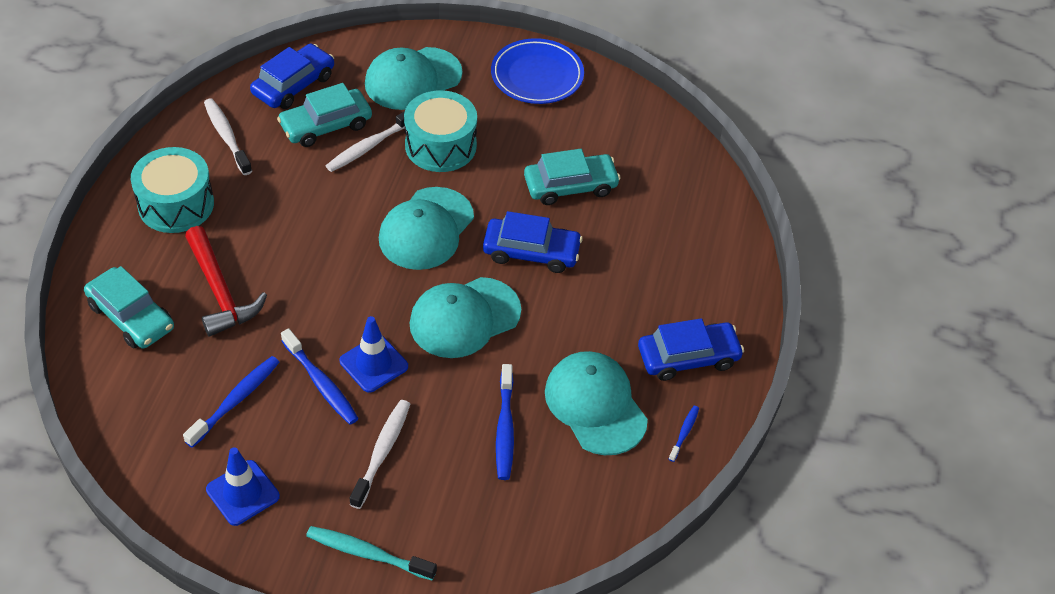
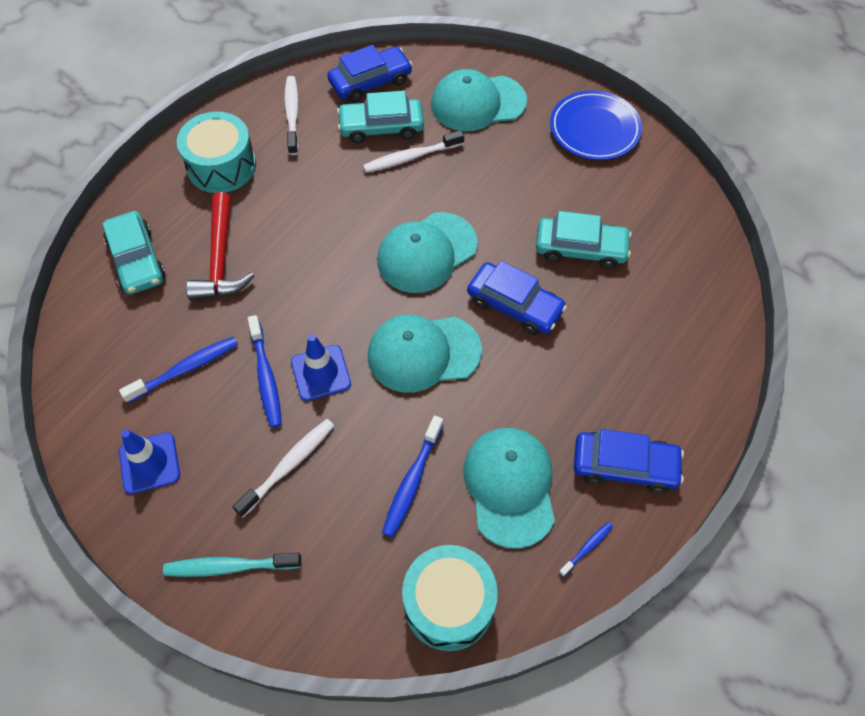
camera: 25 degrees right, 10 degrees up
(367, 553) = (229, 566): turquoise toothbrush -> turquoise toothbrush turned 45 degrees counterclockwise
(440, 145) = (475, 174): turquoise drum -> turquoise drum (448, 604)

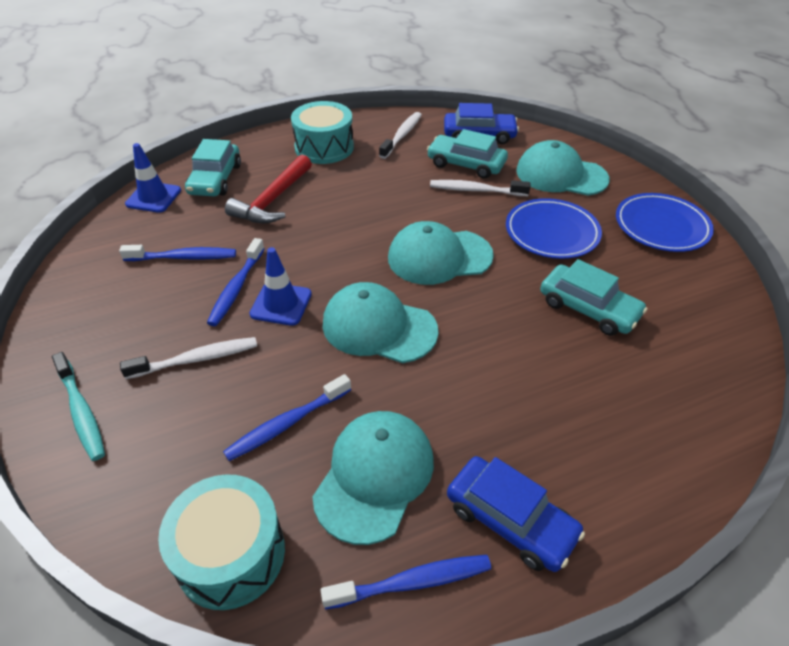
camera: 30 degrees right, 15 degrees down
(149, 463) = (99, 307): blue traffic cone -> blue traffic cone (153, 197)
(229, 566) = (81, 412): turquoise toothbrush -> turquoise toothbrush turned 150 degrees counterclockwise
(507, 179) = (551, 233): none -> blue plate
(514, 305) = (491, 326): blue car -> none
(587, 548) = (412, 582): blue toothbrush -> blue toothbrush, size x1.82

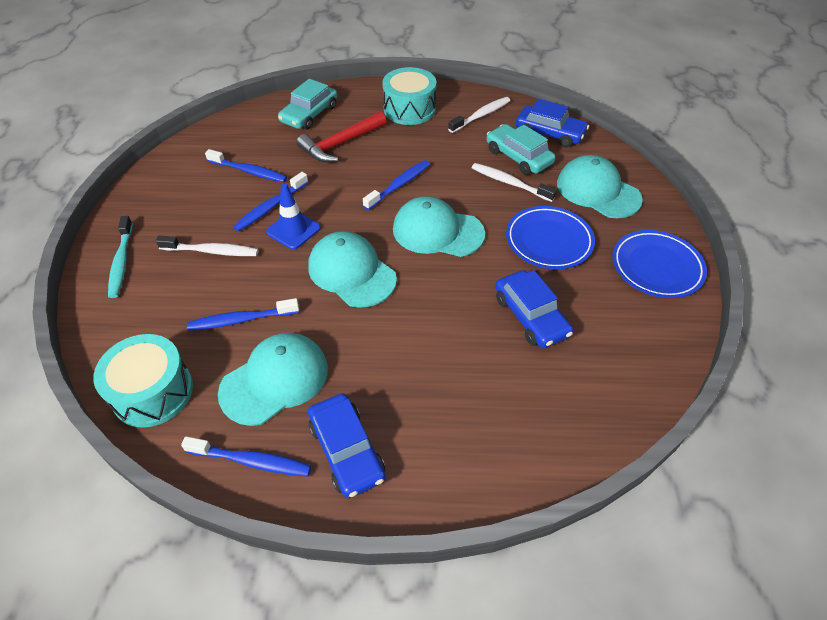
camera: 25 degrees right, 5 degrees up
(153, 197) = (257, 117): blue traffic cone -> none
(366, 223) = (399, 185): none -> blue toothbrush
(588, 308) = (530, 316): turquoise car -> blue car

